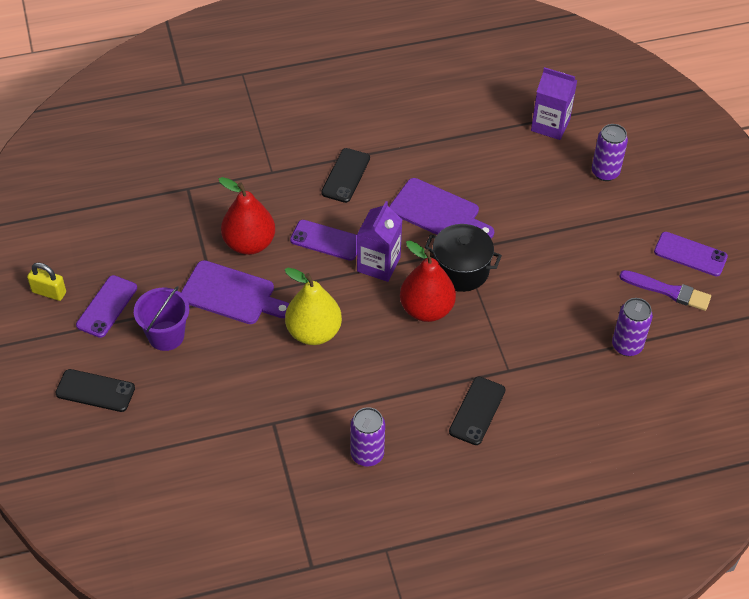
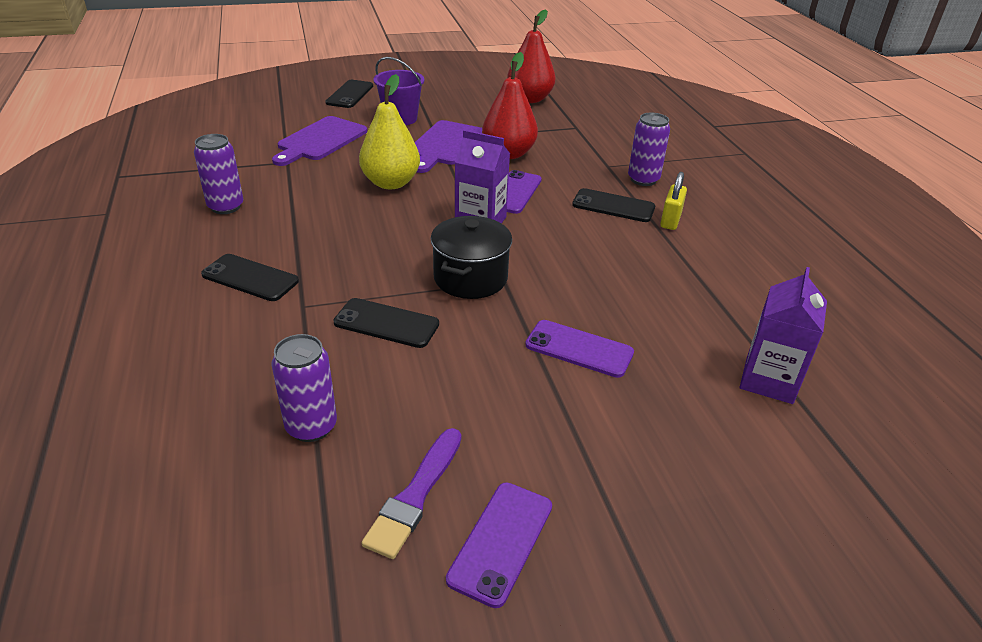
camera: 90 degrees right, 15 degrees down
(49, 292) = (453, 79): yellow padlock -> yellow padlock (670, 220)
(107, 306) = (436, 97): purple phone -> purple phone (579, 349)
(426, 309) = (411, 250): red pear -> red pear (529, 99)
(438, 212) = (566, 265): purple cutting board -> purple cutting board (320, 140)
(522, 317) = (386, 323): none -> black phone
(605, 172) = (682, 438): purple can -> purple can (643, 179)

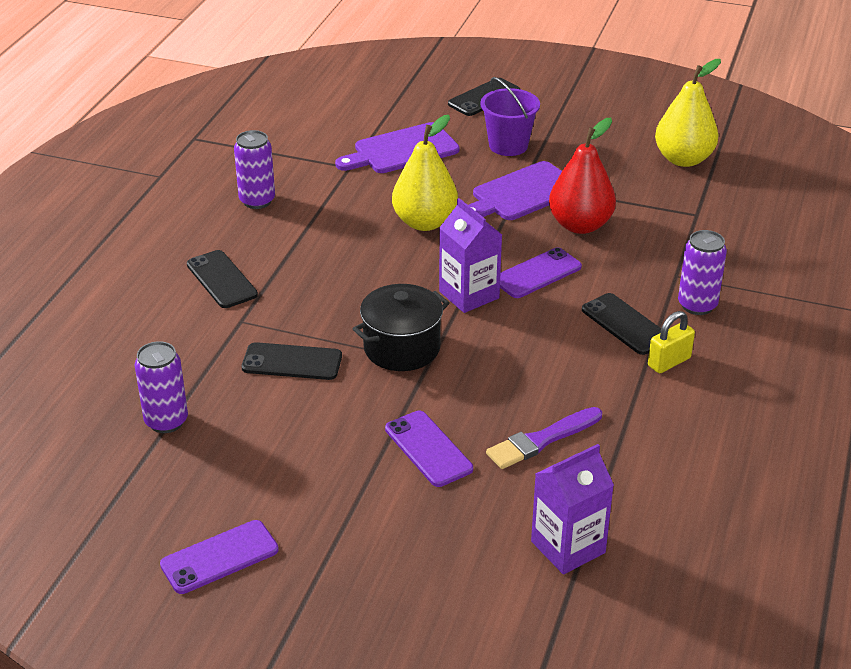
camera: 35 degrees right, 0 degrees up
(386, 323) = (292, 362): black phone -> black phone turned 45 degrees counterclockwise
(415, 496) = (192, 501): purple brush -> purple brush (541, 440)
(529, 99) = (683, 159): red pear -> yellow pear

